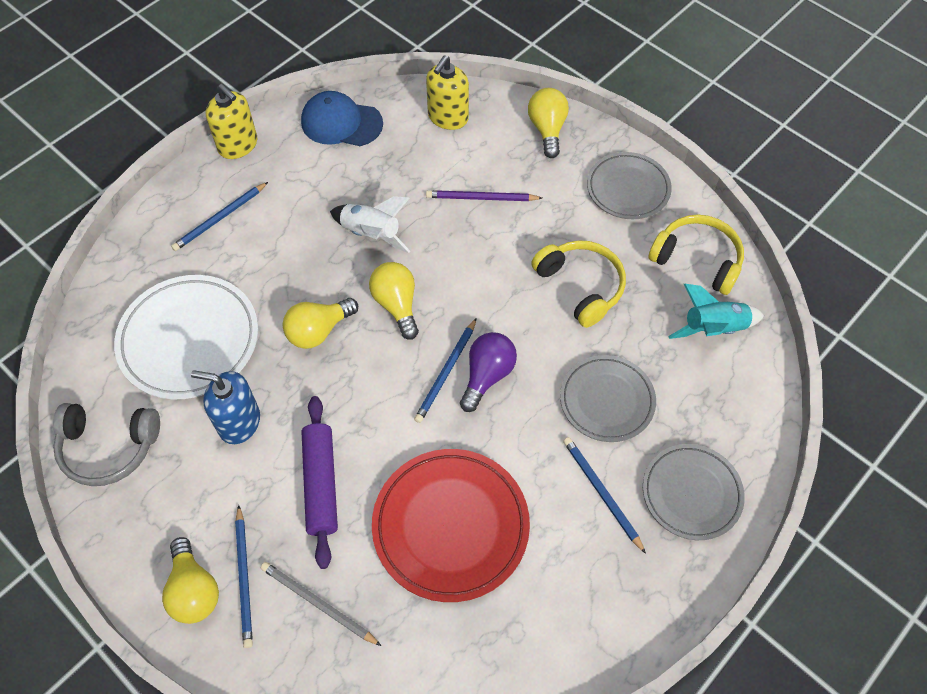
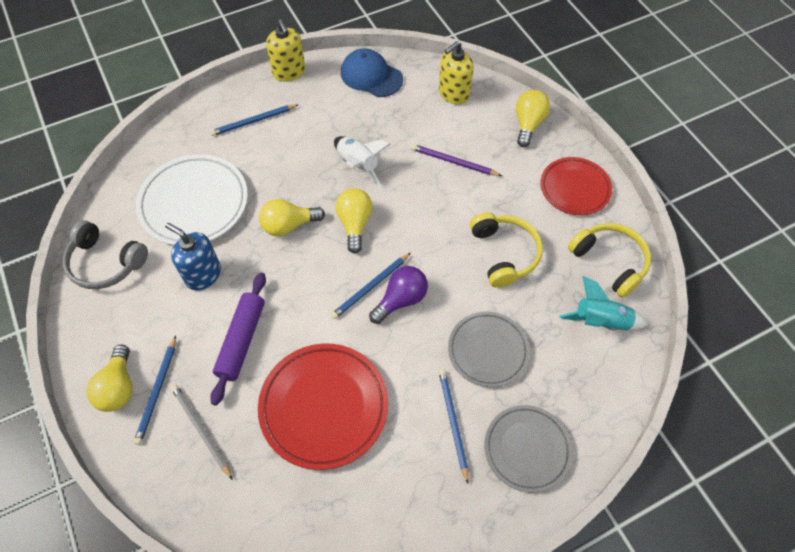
camera: 20 degrees right, 0 degrees up
(628, 189) = (574, 188): grey plate -> red plate

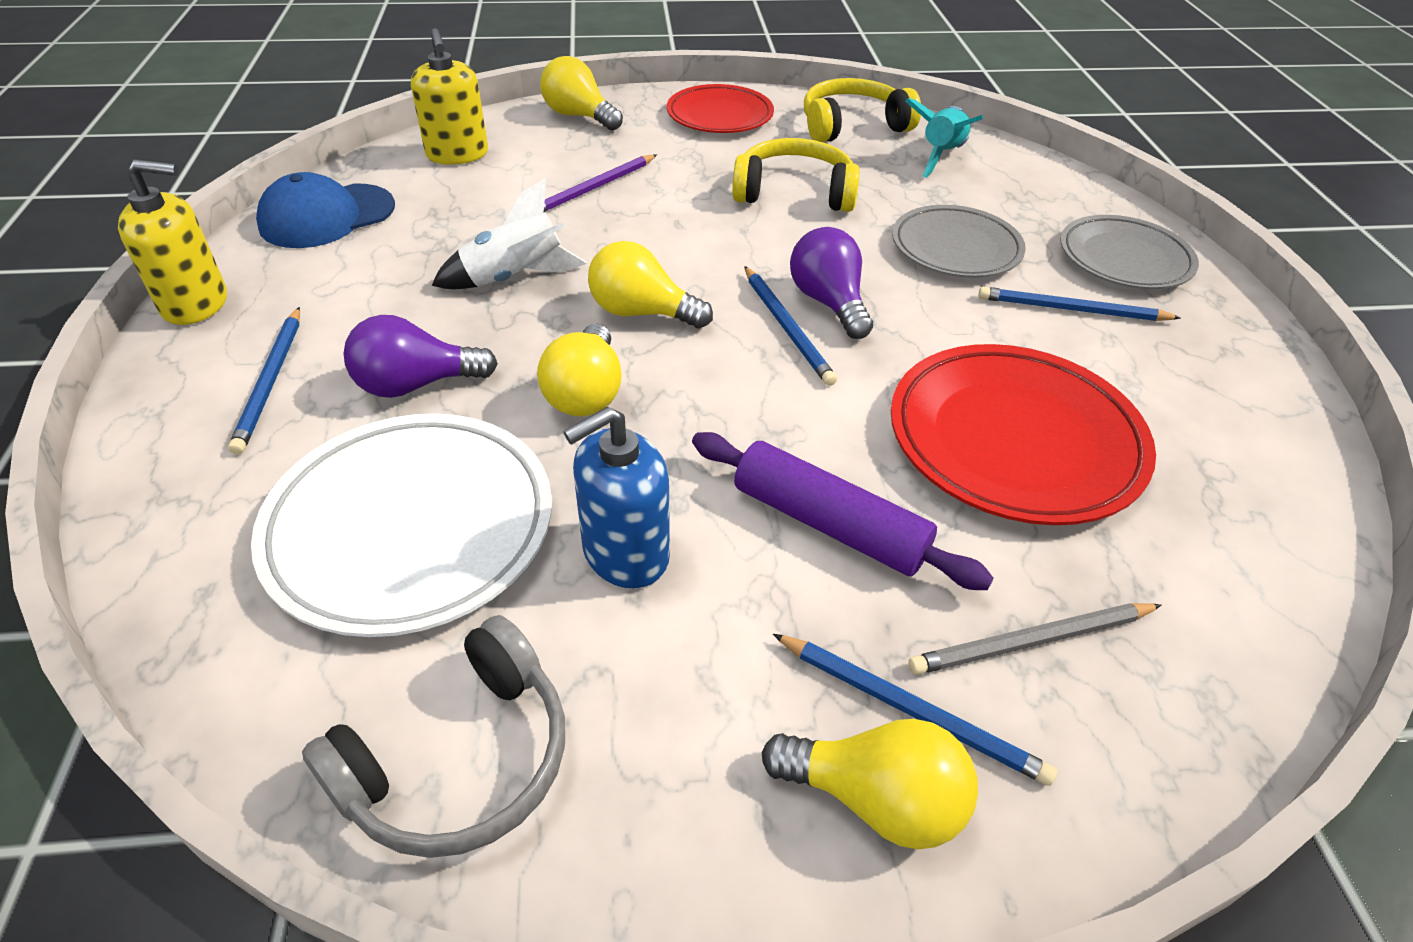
camera: 70 degrees left, 15 degrees down
(270, 166) = (416, 384): none -> purple light bulb

